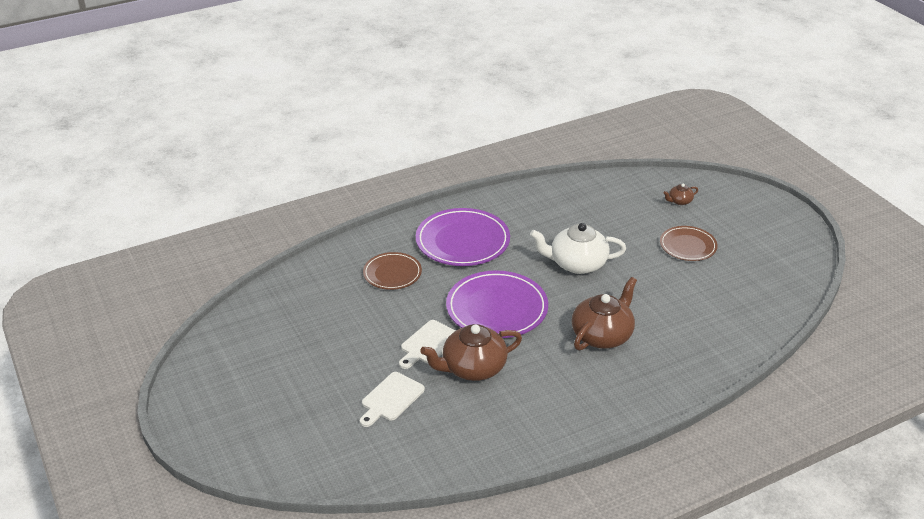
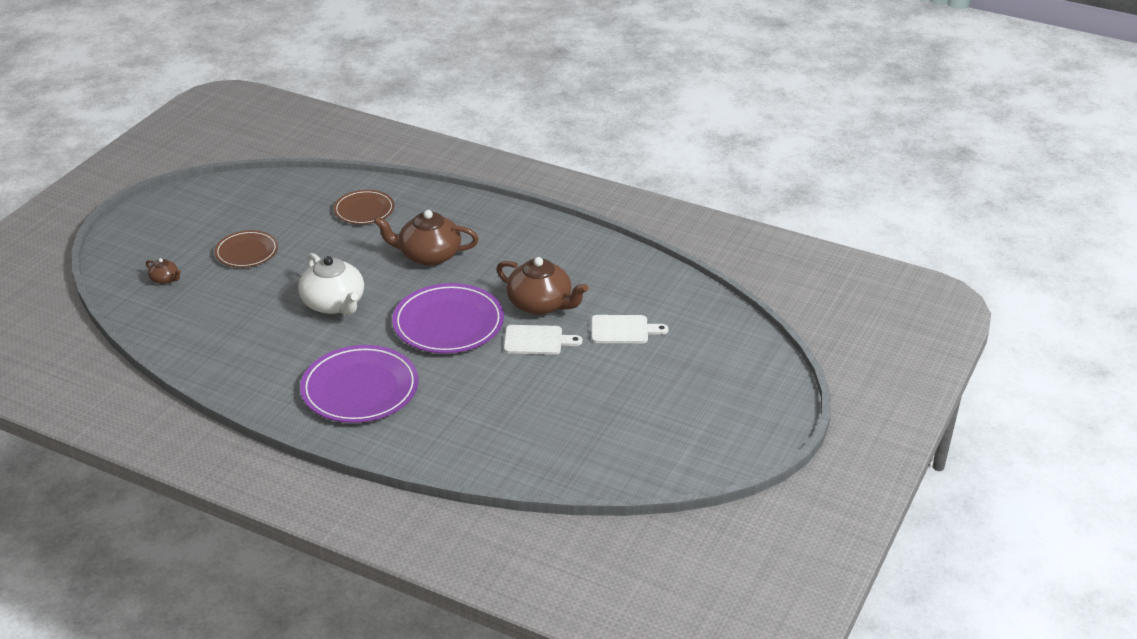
camera: 125 degrees left, 0 degrees up
(392, 273) = (458, 410): brown plate -> brown plate (364, 210)

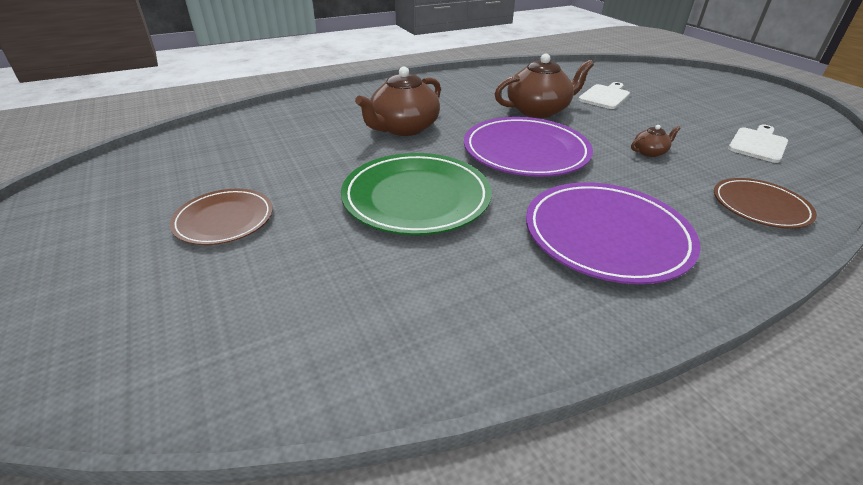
camera: 55 degrees left, 0 degrees up
(165, 279) = (156, 316): brown teapot -> brown teapot (650, 152)
(334, 304) = (416, 198): white teapot -> green plate
(364, 210) = (281, 132): brown plate -> brown plate (760, 206)
(537, 340) = (592, 126): white cutting board -> white cutting board (758, 144)

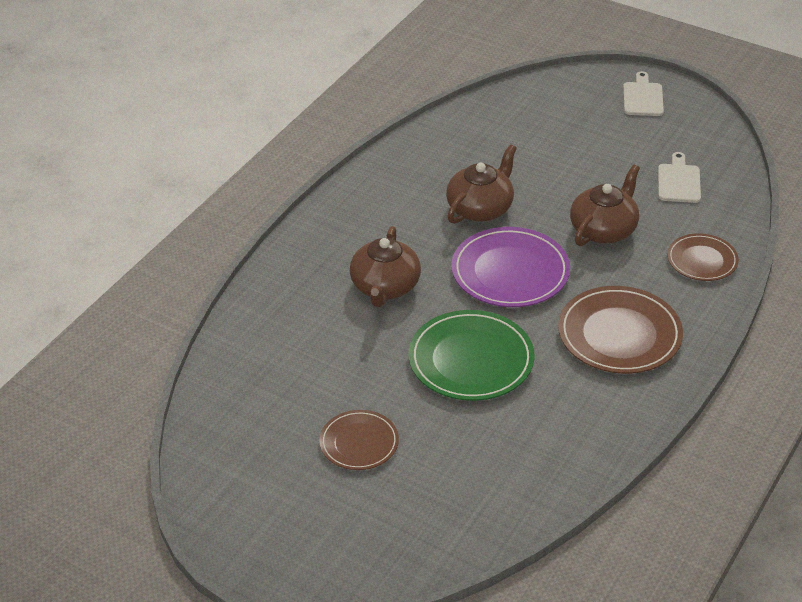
camera: 30 degrees left, 5 degrees up
(605, 96) = (524, 158): white cutting board -> white cutting board (643, 97)
(606, 235) = (619, 334): purple plate -> brown plate
(650, 152) = (604, 229): brown teapot -> brown teapot, size x2.18

